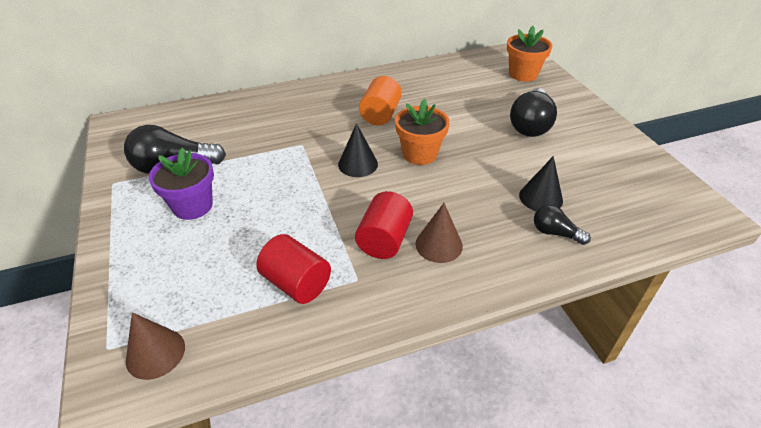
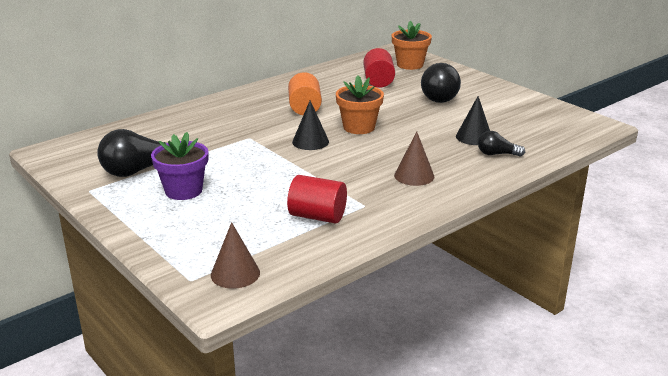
camera: 20 degrees left, 15 degrees down
(384, 240) = (369, 181): red cylinder -> red cylinder (378, 81)

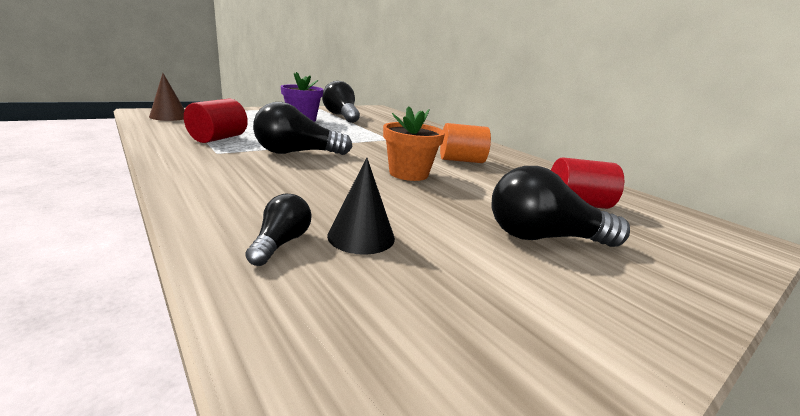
camera: 90 degrees right, 5 degrees down
(310, 142) = (374, 153): black cone -> none
(338, 172) = (297, 153): none -> black light bulb
(410, 65) = (684, 238): orange flower pot -> none
(414, 176) = (259, 178): brown cone -> none

